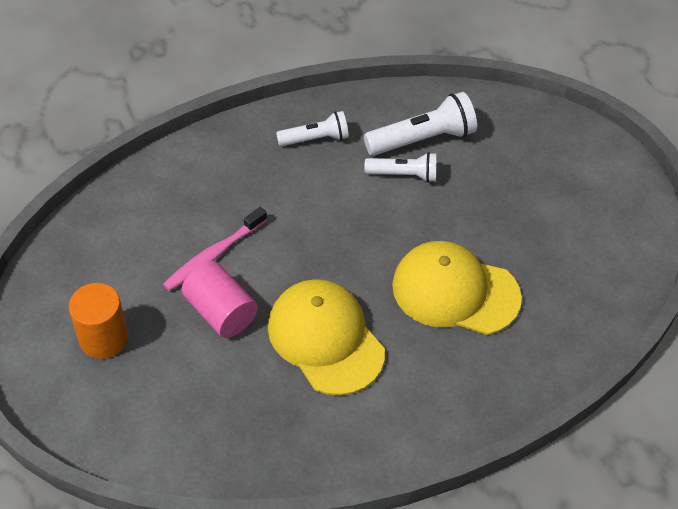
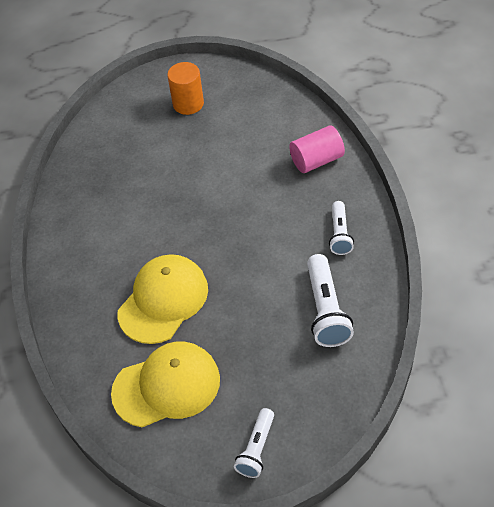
camera: 110 degrees right, 0 degrees up
(213, 255) = (238, 161): pink toothbrush -> none
(221, 312) = (189, 161): pink cylinder -> pink cylinder (316, 160)
(325, 339) = (149, 215): yellow cap -> yellow cap (167, 386)
(403, 175) = (288, 288): white flashlight -> white flashlight (256, 449)

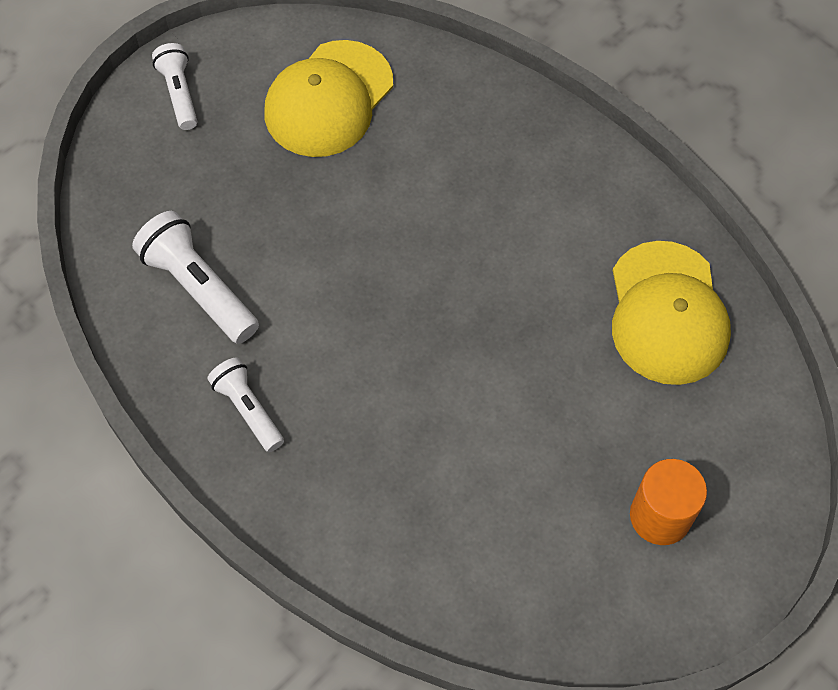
camera: 140 degrees right, 10 degrees up
(163, 300) = (416, 187): yellow cap -> yellow cap (667, 313)
(316, 160) = (366, 522): pink cylinder -> none

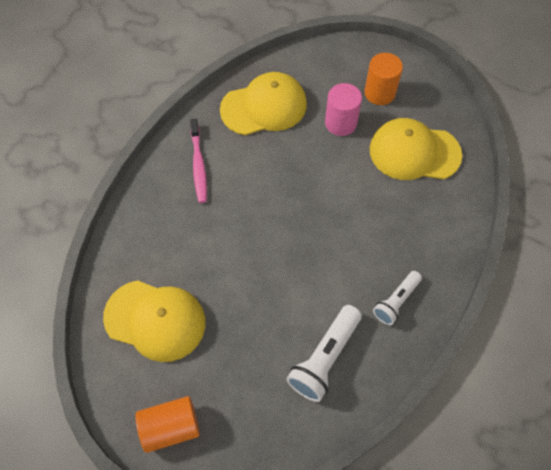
camera: 105 degrees left, 0 degrees up
(179, 94) = (170, 427): white flashlight -> orange cylinder
(513, 532) = (414, 152): none -> yellow cap
(569, 195) = (198, 165): none -> pink toothbrush
(605, 427) = (340, 123): none -> pink cylinder

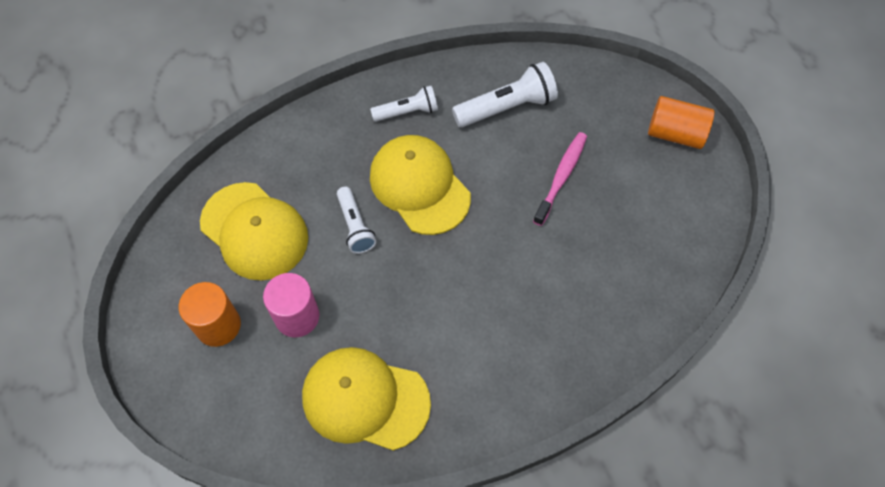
camera: 145 degrees left, 0 degrees up
(155, 320) = (643, 227): yellow cap -> yellow cap (419, 186)
(198, 165) = (497, 369): pink toothbrush -> pink toothbrush (561, 177)
(355, 194) = (355, 226): none -> white flashlight

